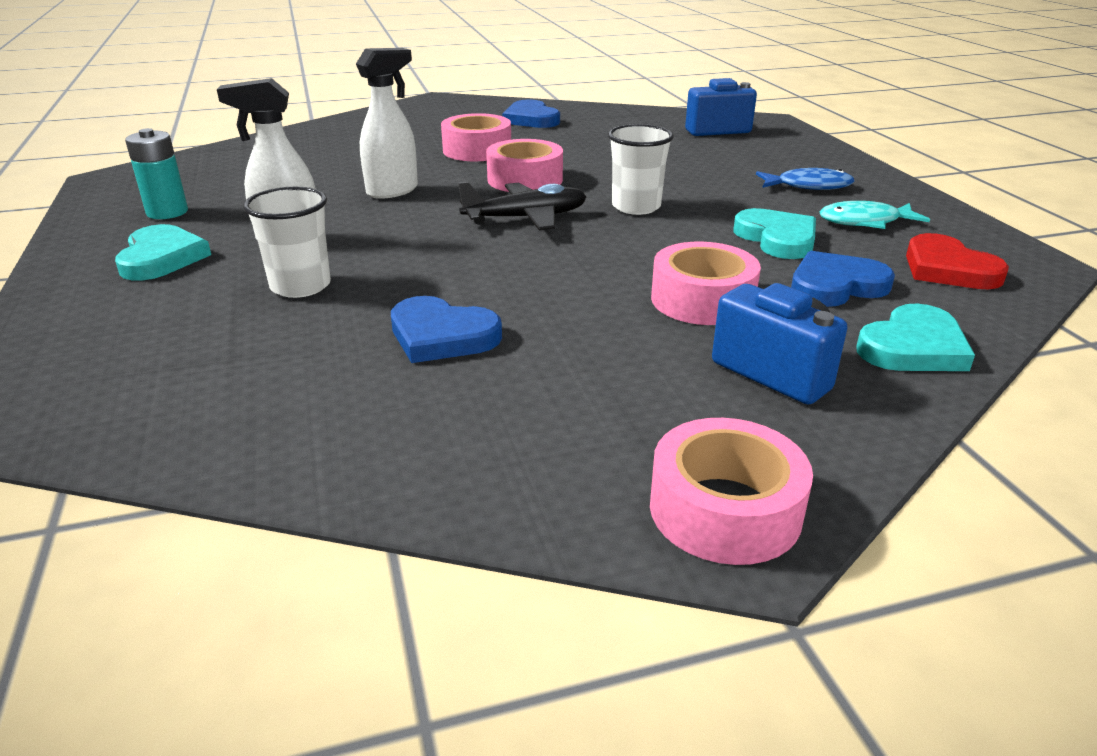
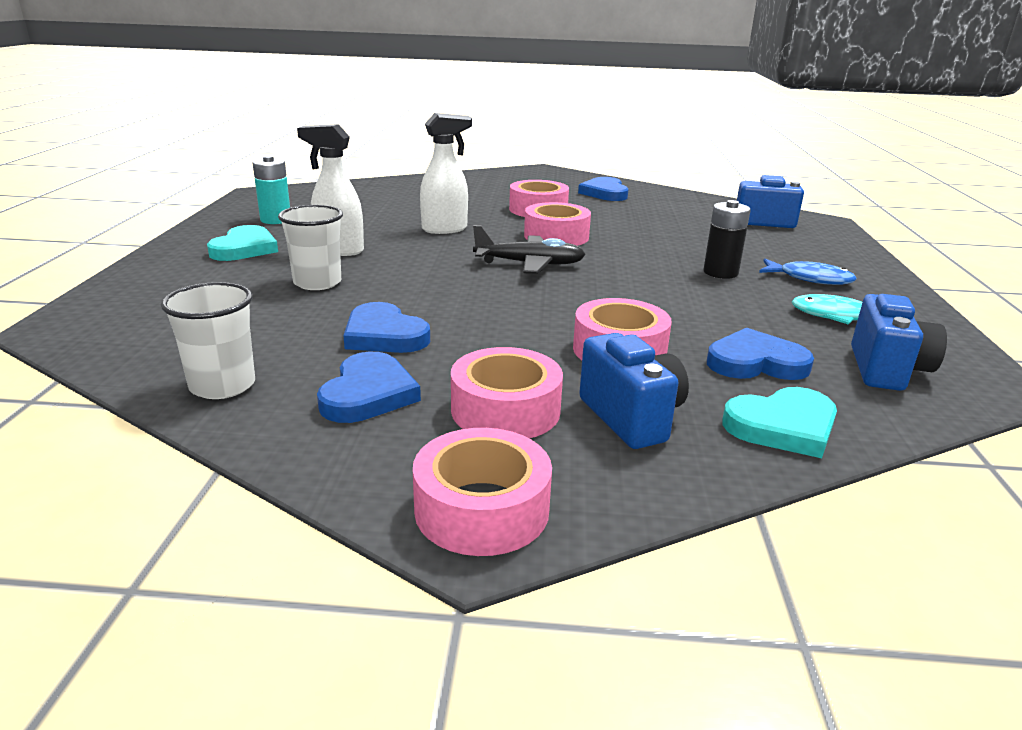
camera: 20 degrees right, 5 degrees down
(489, 411) = (368, 394): none -> blue heart
(636, 207) = (631, 270): white cup -> white cup (222, 386)
(651, 393) = (505, 410): none -> pink tape
(723, 194) = (720, 272): none -> black battery
(777, 238) = (736, 315): turquoise heart -> none
(948, 269) = (886, 370): red heart -> blue camera

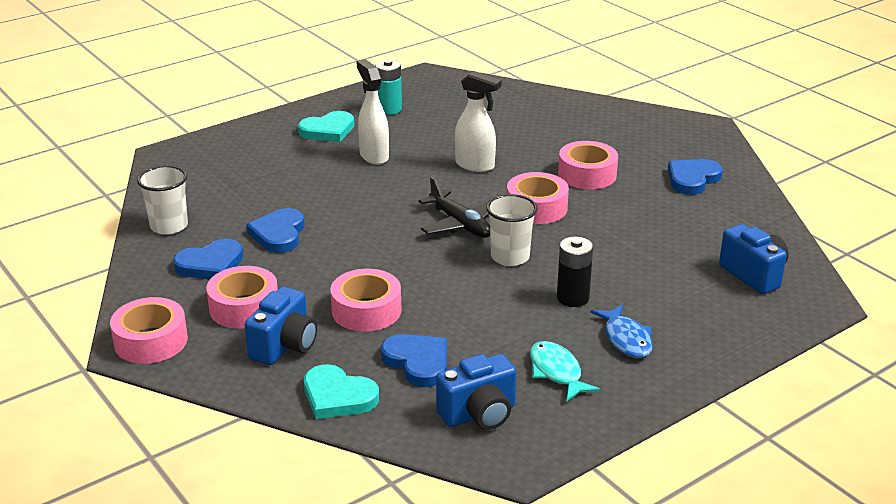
camera: 50 degrees right, 5 degrees up
(317, 283) = (315, 179): white cup -> white cup (510, 257)

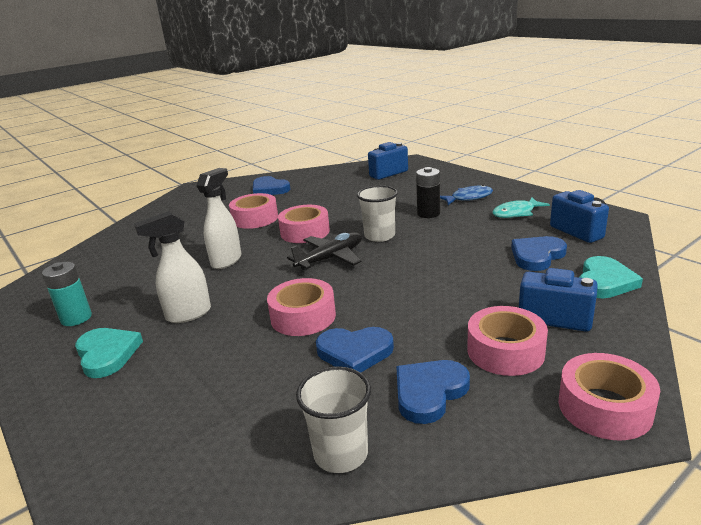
camera: 90 degrees left, 5 degrees down
(210, 264) = (429, 392): blue heart -> blue heart turned 105 degrees counterclockwise
(366, 310) = (478, 284): pink tape -> pink tape (303, 316)

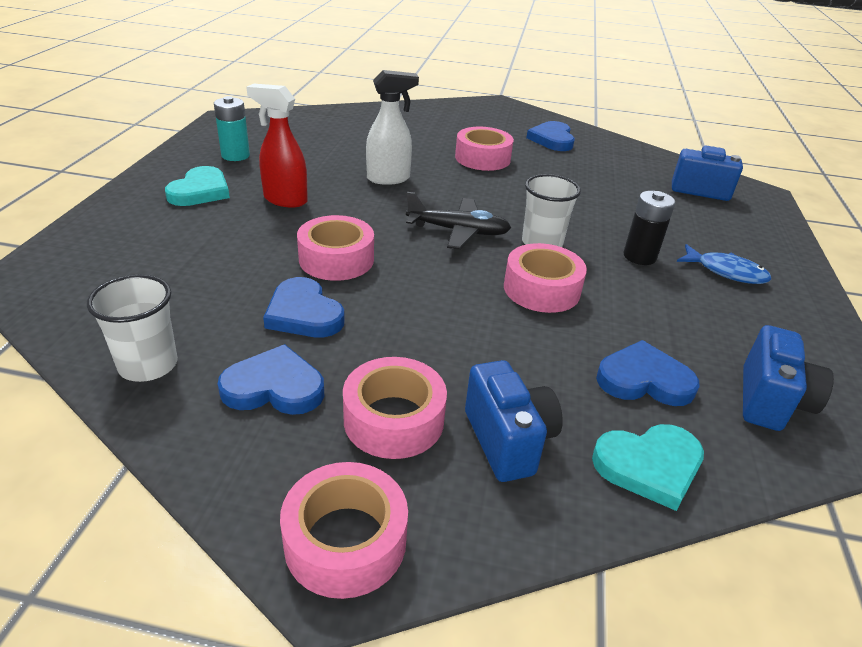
camera: 45 degrees right, 10 degrees up
(188, 314) = (285, 200): white spray bottle -> red spray bottle
(305, 232) = (492, 195): pink tape -> pink tape (541, 289)
(516, 213) = (741, 325): turquoise fish -> none

